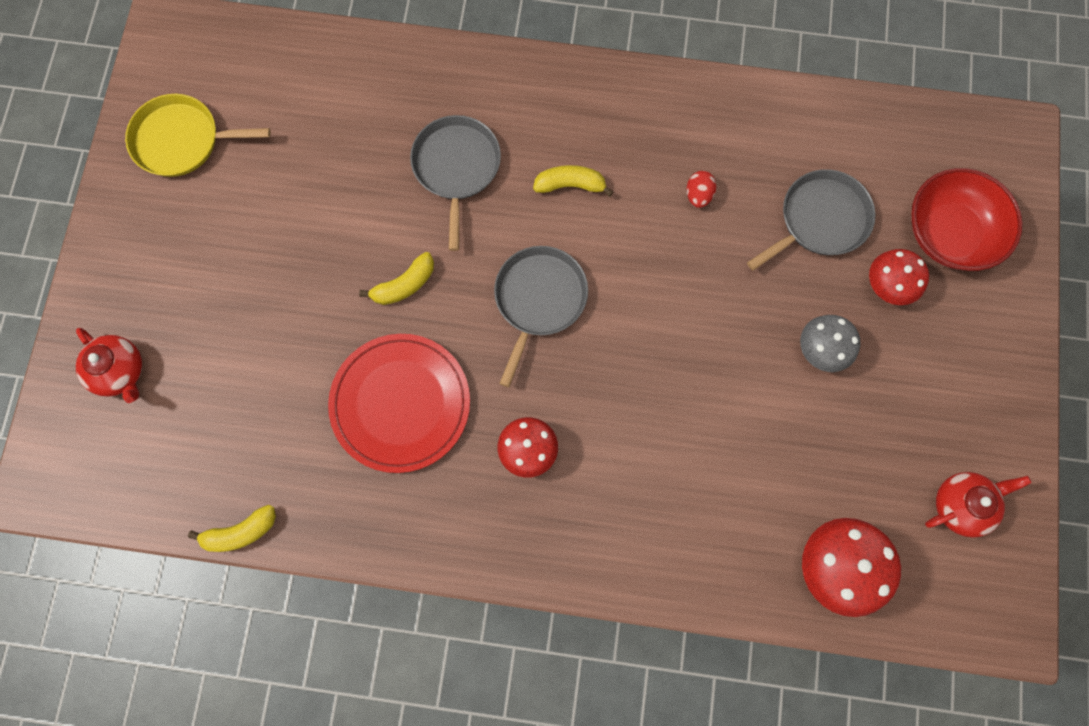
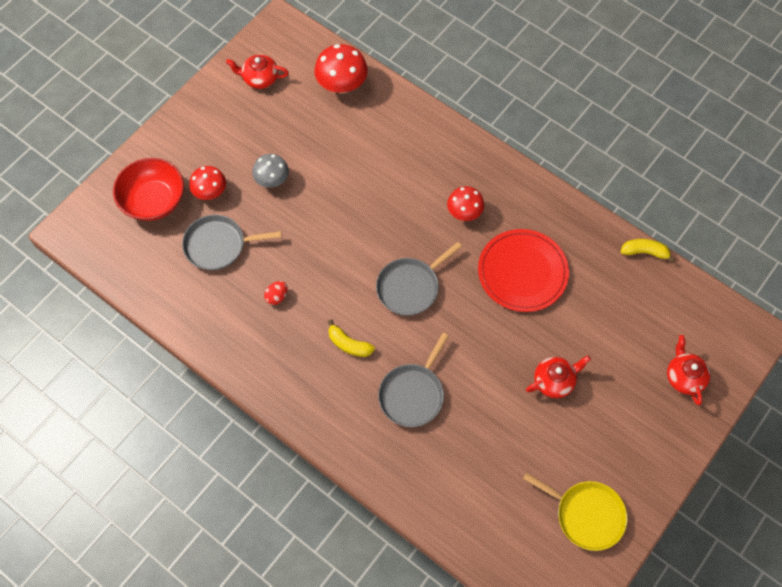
camera: 150 degrees left, 10 degrees down
(288, 276) = (554, 381): none -> red teapot
(404, 285) = (485, 338): yellow banana -> none

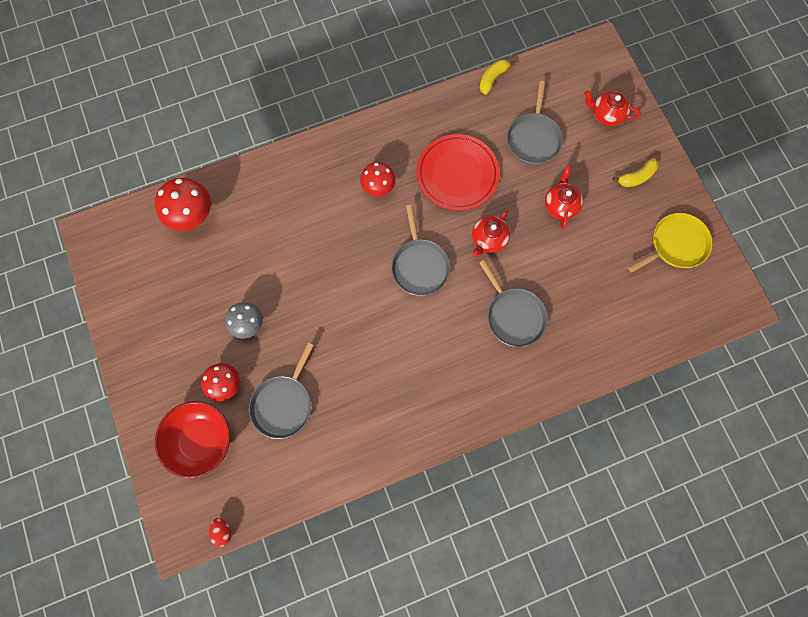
camera: 60 degrees left, 10 degrees up
(259, 78) = (136, 280): red teapot -> red teapot (488, 239)
(277, 296) = (364, 378): red egg -> red egg (222, 531)
(349, 344) = (442, 342): yellow banana -> yellow banana (636, 177)
(607, 321) = (533, 138): none -> grey pan

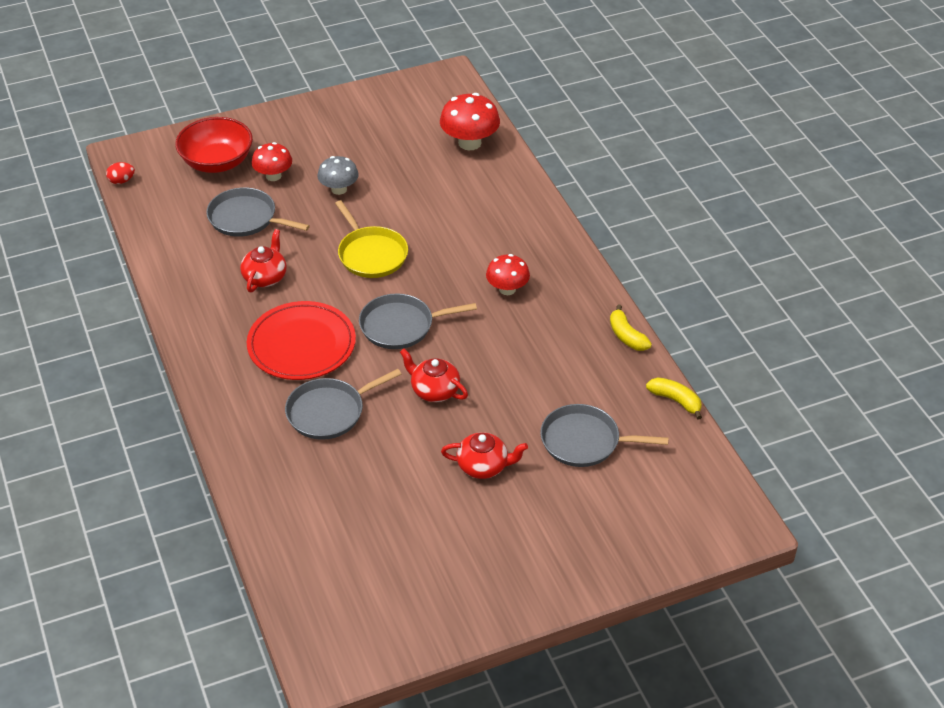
camera: 90 degrees right, 30 degrees down
(457, 174) = (527, 362): red plate -> red plate (301, 344)
(606, 114) = (630, 526): red teapot -> red teapot (265, 277)
(636, 177) = (529, 555): yellow banana -> yellow banana (626, 336)
(675, 244) = (421, 594): yellow pan -> yellow pan (371, 254)

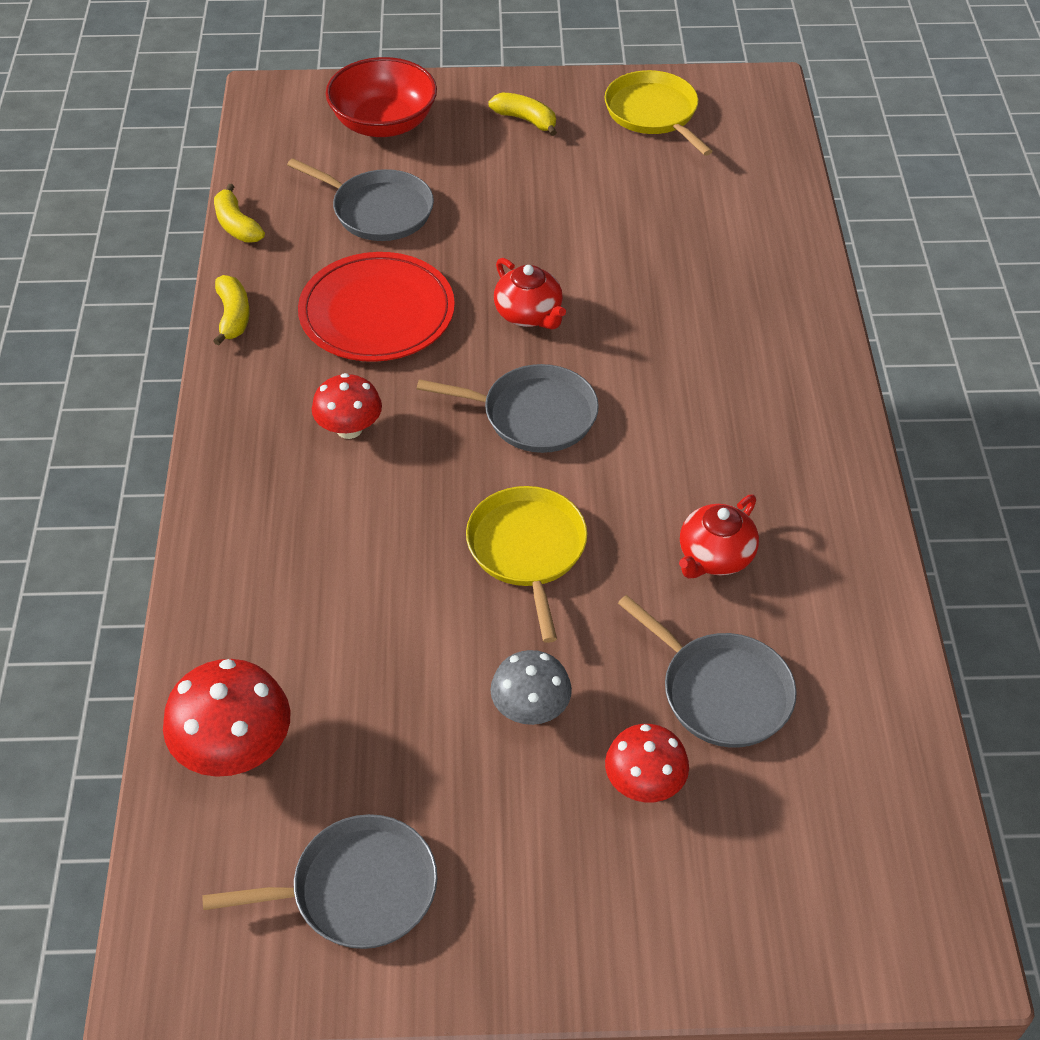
camera: 160 degrees left, 5 degrees up
(121, 181) = (954, 868): red egg -> none
(217, 162) = (749, 860): red bowl -> red bowl (384, 123)
(301, 344) = (688, 425): red plate -> red plate (377, 312)
(329, 412) = (678, 323): grey pan -> grey pan (357, 889)
(413, 604) = (653, 113): none -> yellow pan
(484, 466) = (513, 215): red teapot -> none
(518, 563) = (525, 120): none -> yellow banana

